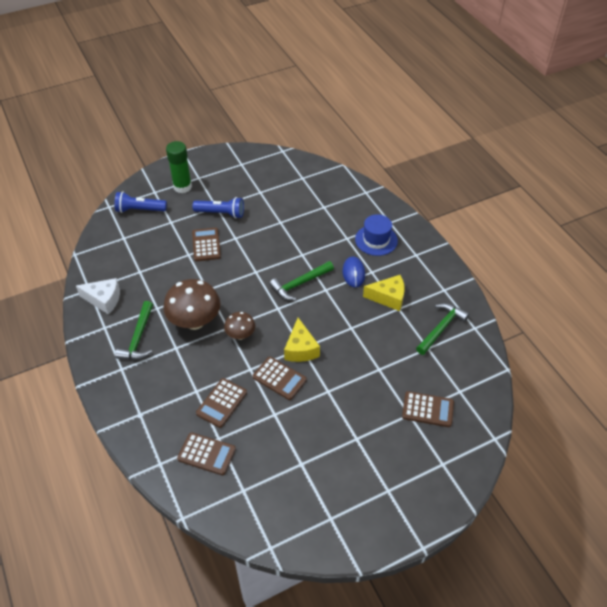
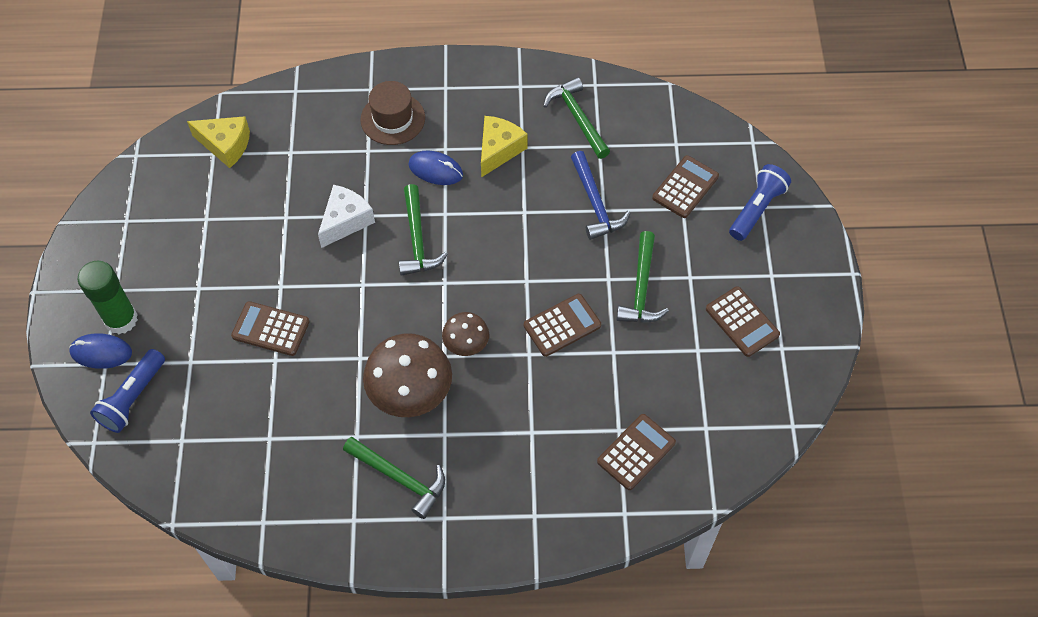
camera: 65 degrees left, 10 degrees up
(104, 300) = (298, 506): white cheese -> white cheese (345, 221)
(160, 188) = (101, 352): none -> blue mouse
(221, 213) = (217, 286): blue flashlight -> blue flashlight (756, 209)
(221, 403) = (566, 407): brown calculator -> brown calculator (742, 322)
(300, 349) = (528, 282): yellow cheese -> yellow cheese (226, 145)
(331, 412) = (641, 288): none -> green hammer
(376, 240) = (392, 119): blue hat -> brown hat
(381, 362) = (595, 203): none -> blue hammer

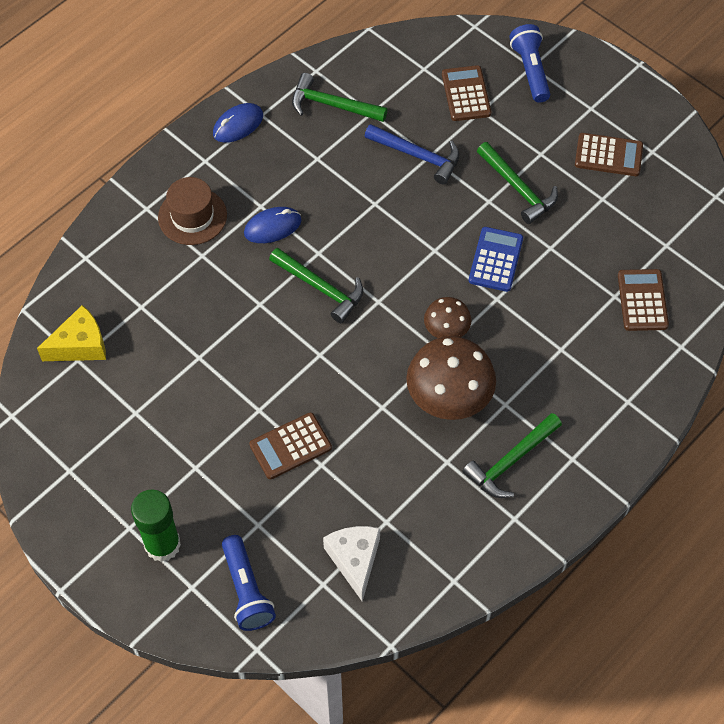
camera: 45 degrees left, 0 degrees up
(101, 352) = (178, 582): blue mouse -> blue mouse (238, 125)
(345, 221) = (250, 321): white cheese -> white cheese (354, 560)
(399, 478) = (511, 461): green hammer -> green hammer turned 150 degrees clockwise
(499, 150) = (302, 174): yellow cheese -> none
(562, 325) = (496, 260): brown calculator -> blue calculator

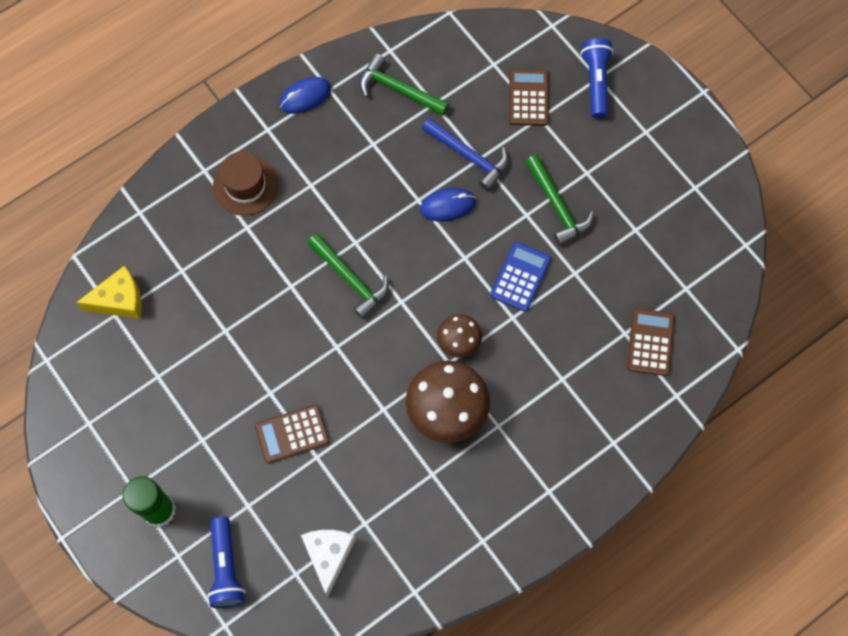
camera: 10 degrees right, 10 degrees up
(272, 227) = (318, 209): blue mouse -> blue mouse (447, 206)
(511, 461) = (491, 484): green hammer -> none
(608, 155) = (651, 185): brown calculator -> none

